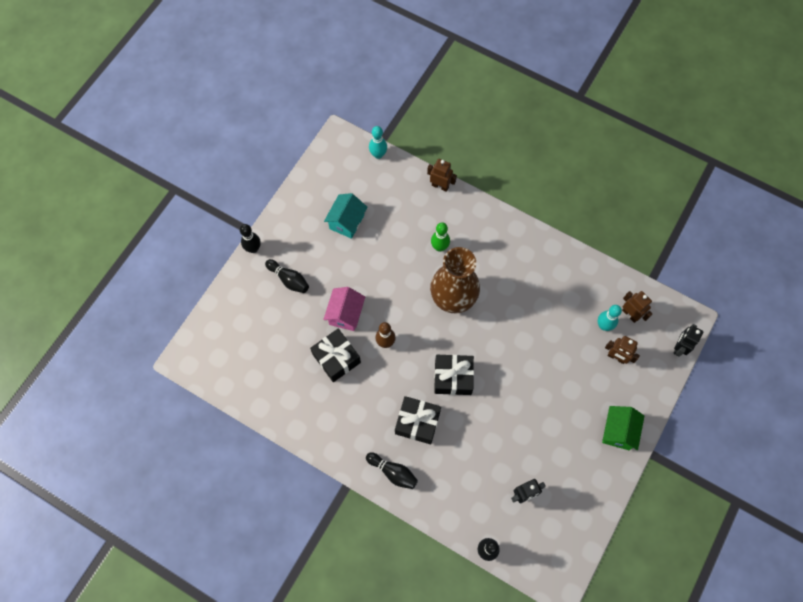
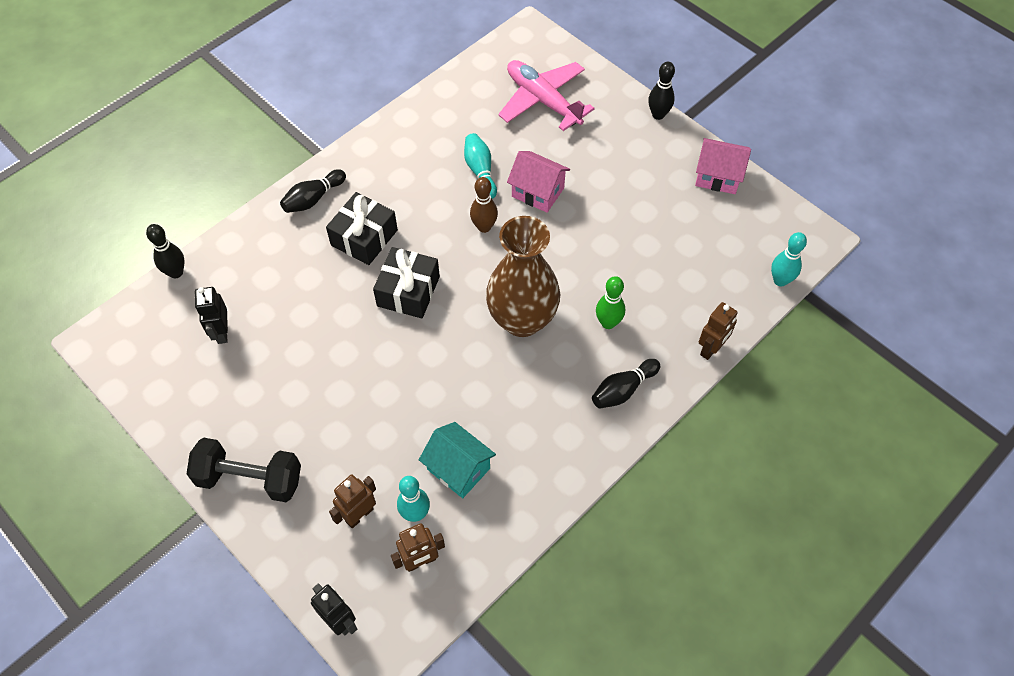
camera: 105 degrees right, 10 degrees down
(257, 331) = (543, 101): none -> pink plane
(289, 279) = (604, 143): black bowling pin -> black bowling pin (623, 390)
(302, 201) = (718, 176): none -> pink house
(336, 358) = (480, 171): black gift -> turquoise bowling pin
(346, 222) = (675, 220): turquoise house -> turquoise house (458, 469)
(618, 431) = (250, 479): green house -> black dumbbell

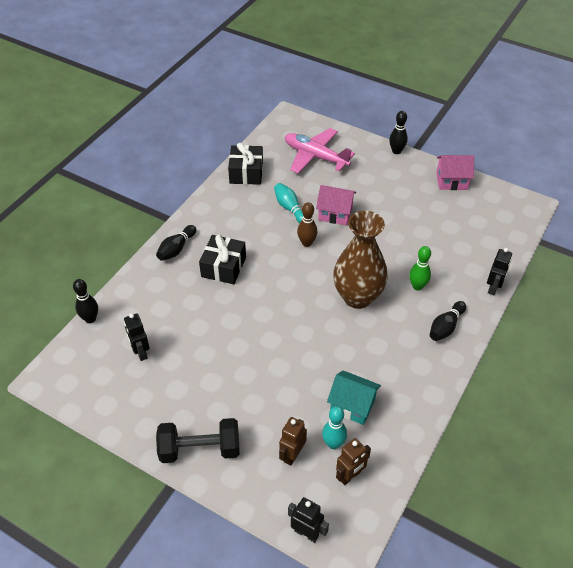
camera: 15 degrees left, 10 degrees down
(408, 291) = (269, 295): black gift -> black gift (246, 172)
(711, 349) = (493, 288): brown robot -> black robot
(780, 280) = (519, 236): turquoise bowling pin -> none

